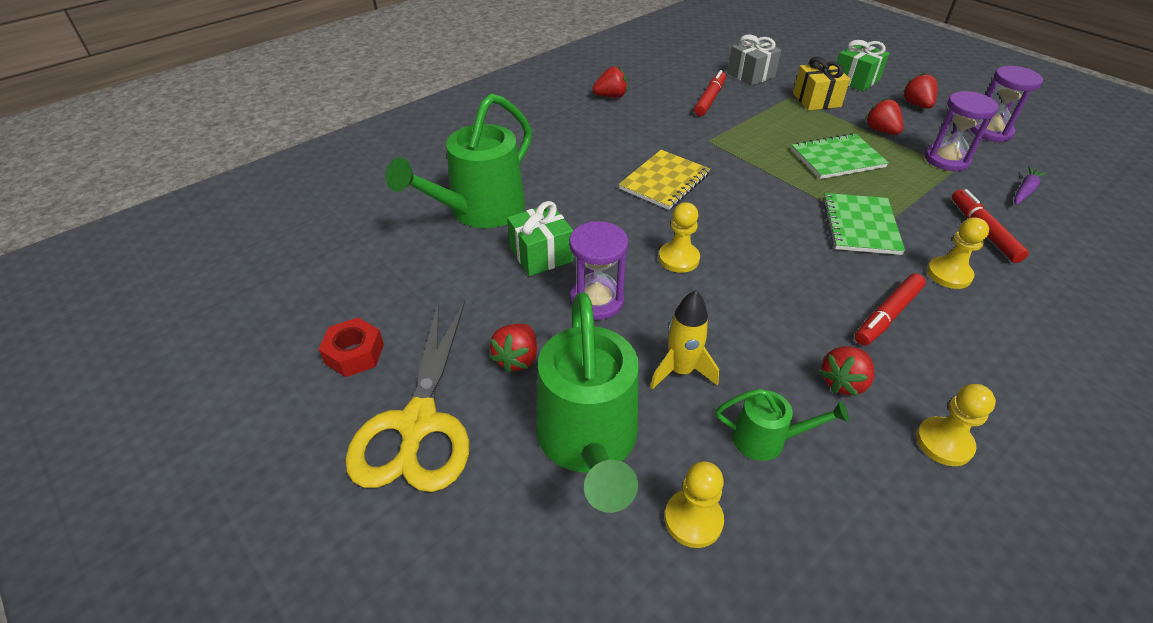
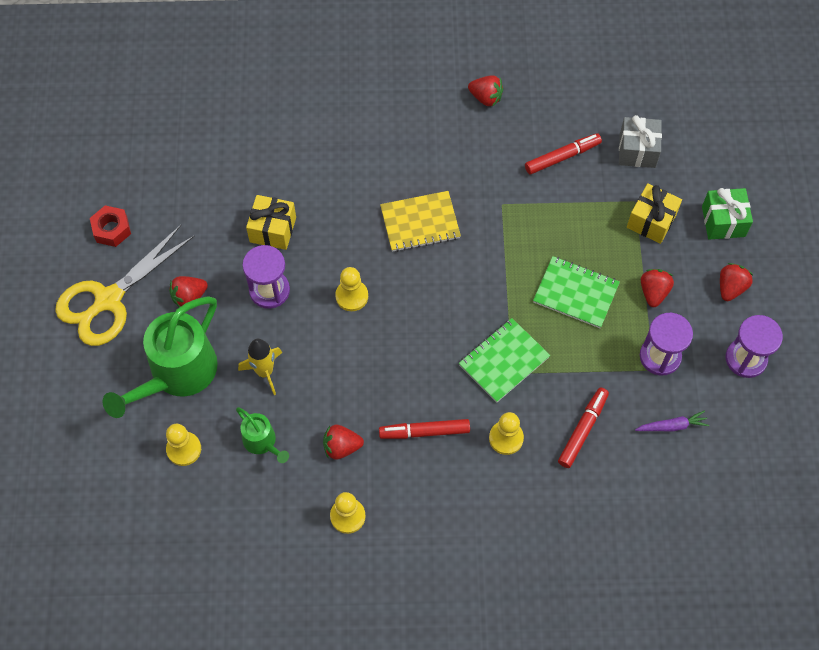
camera: 40 degrees right, 20 degrees up
(479, 211) = (270, 162): green watering can -> none
(541, 254) = (273, 230): green gift -> yellow gift

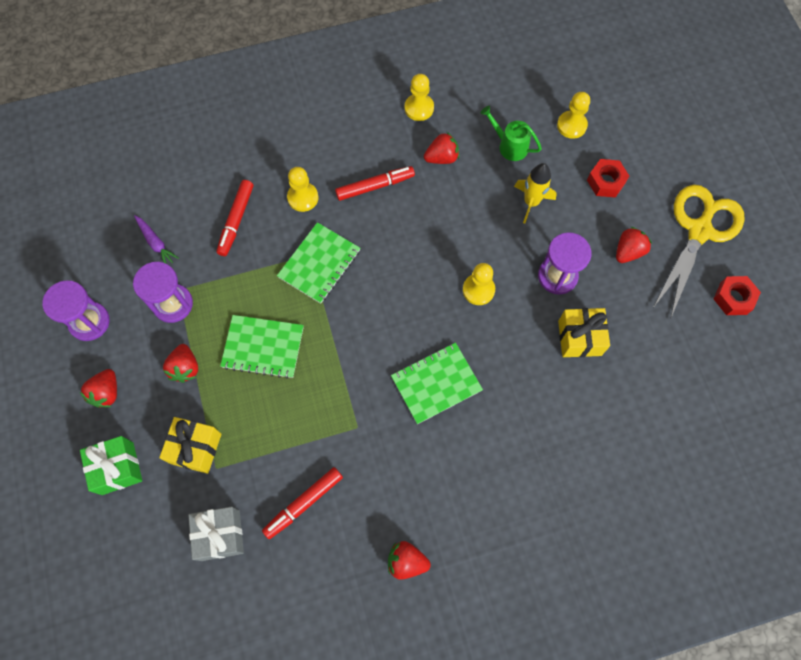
camera: 165 degrees right, 5 degrees up
(177, 374) = (606, 182): green watering can -> red nut
(420, 223) = (436, 383): yellow notebook -> green notebook
(672, 426) = (156, 243): purple carrot -> purple carrot turned 105 degrees counterclockwise

